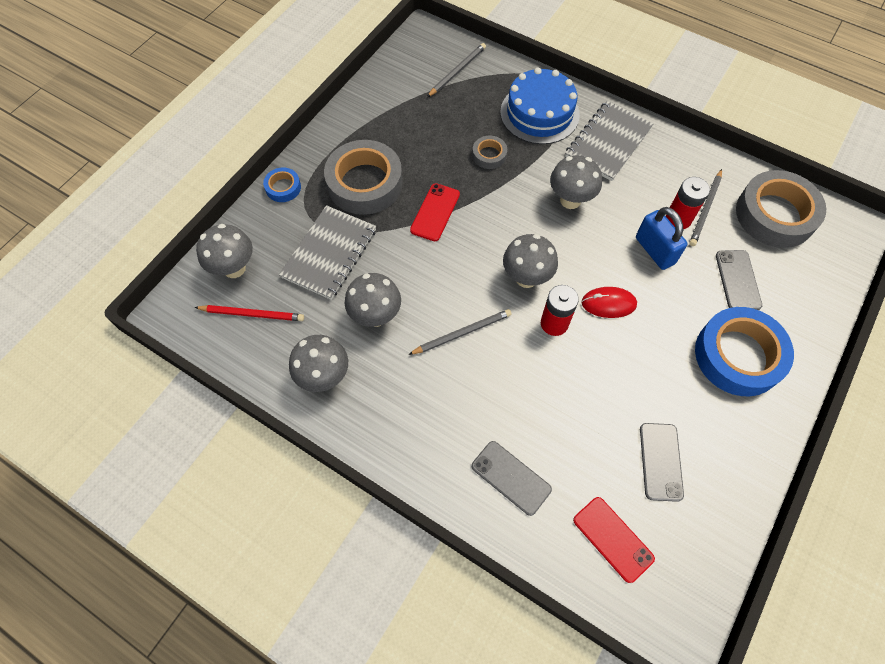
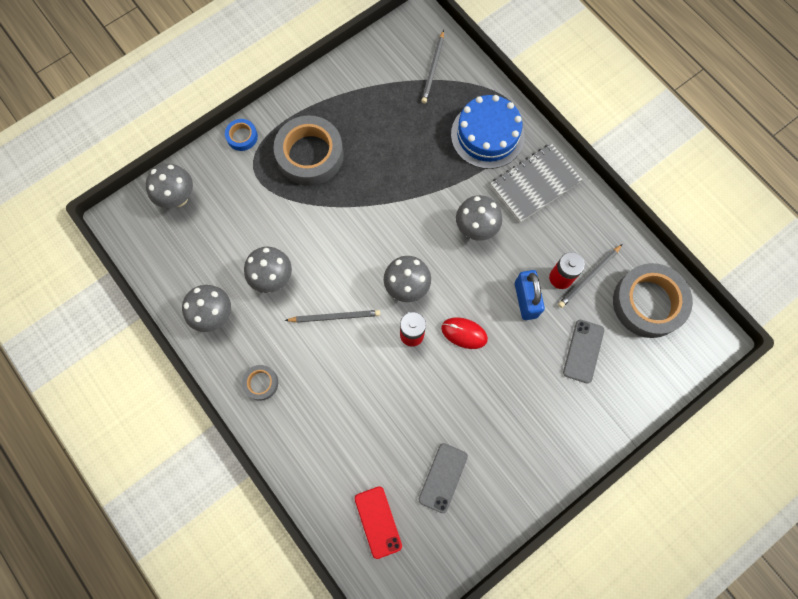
camera: 20 degrees right, 10 degrees up
(252, 314) = (179, 243): red pencil -> none
(329, 253) = (257, 210): grey notebook -> none
(435, 212) = (357, 201): red phone -> none
(457, 71) = (433, 69): grey pencil -> grey pencil turned 135 degrees clockwise
(489, 155) = (425, 162): grey tape -> grey tape (261, 383)
(511, 477) = (322, 447): grey phone -> none
(738, 355) = (549, 416): blue tape -> none

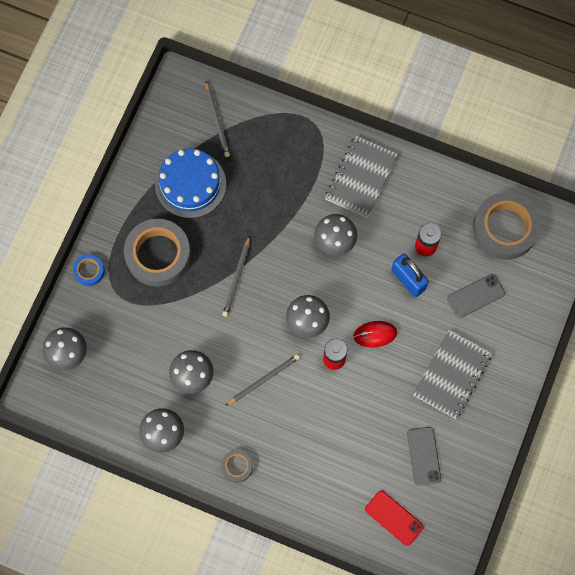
camera: 30 degrees left, 0 degrees up
(487, 135) = (298, 156): blue cake -> blue cake (190, 184)
(516, 414) = (452, 375): none -> grey notebook
(583, 351) = (475, 296): grey phone -> grey phone turned 75 degrees clockwise
(589, 277) = (447, 233): grey pencil -> grey pencil (237, 278)

